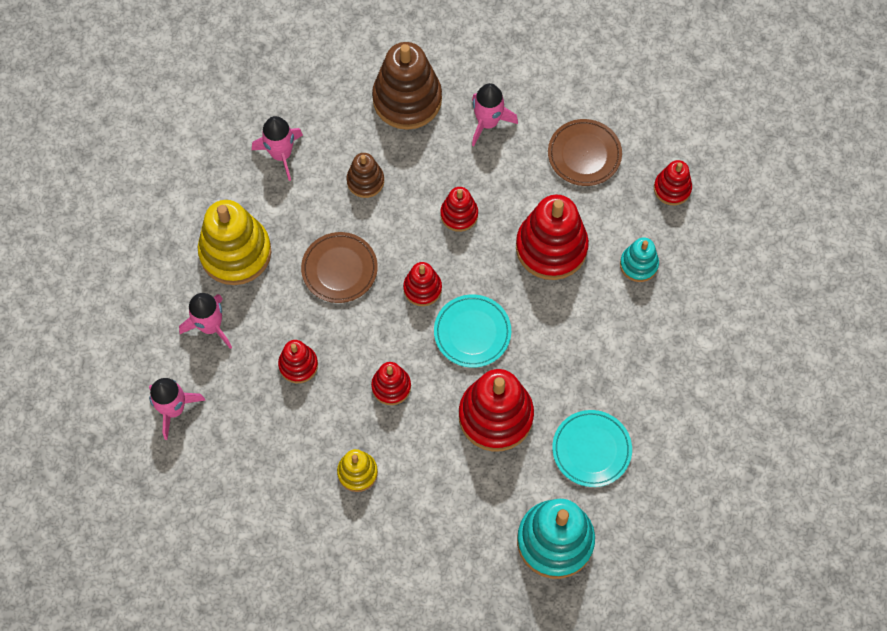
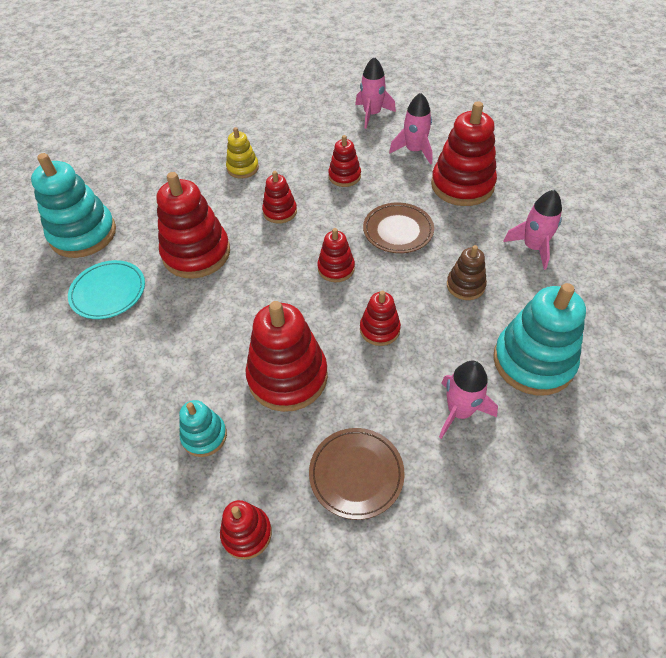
camera: 130 degrees right, 15 degrees down
(235, 252) = (462, 185): yellow stacking toy -> red stacking toy
(407, 99) = (533, 361): brown stacking toy -> turquoise stacking toy
(472, 332) = (270, 277): turquoise plate -> none

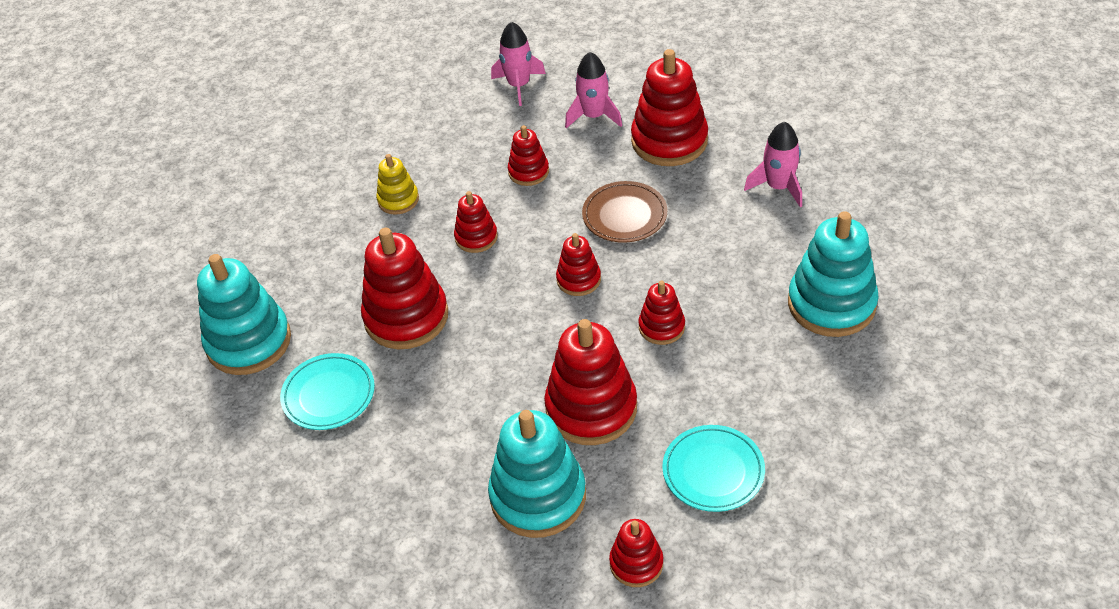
camera: 20 degrees left, 5 degrees down
(204, 436) = (538, 496): turquoise stacking toy -> turquoise stacking toy, size x1.88
(356, 474) = (713, 471): brown plate -> turquoise plate
(459, 411) = (783, 377): pink rocket -> none
(465, 285) = (727, 251): brown stacking toy -> none

